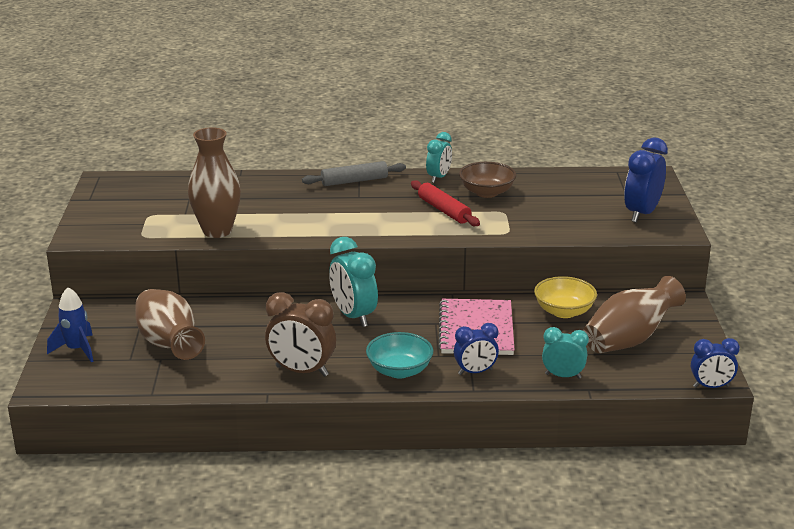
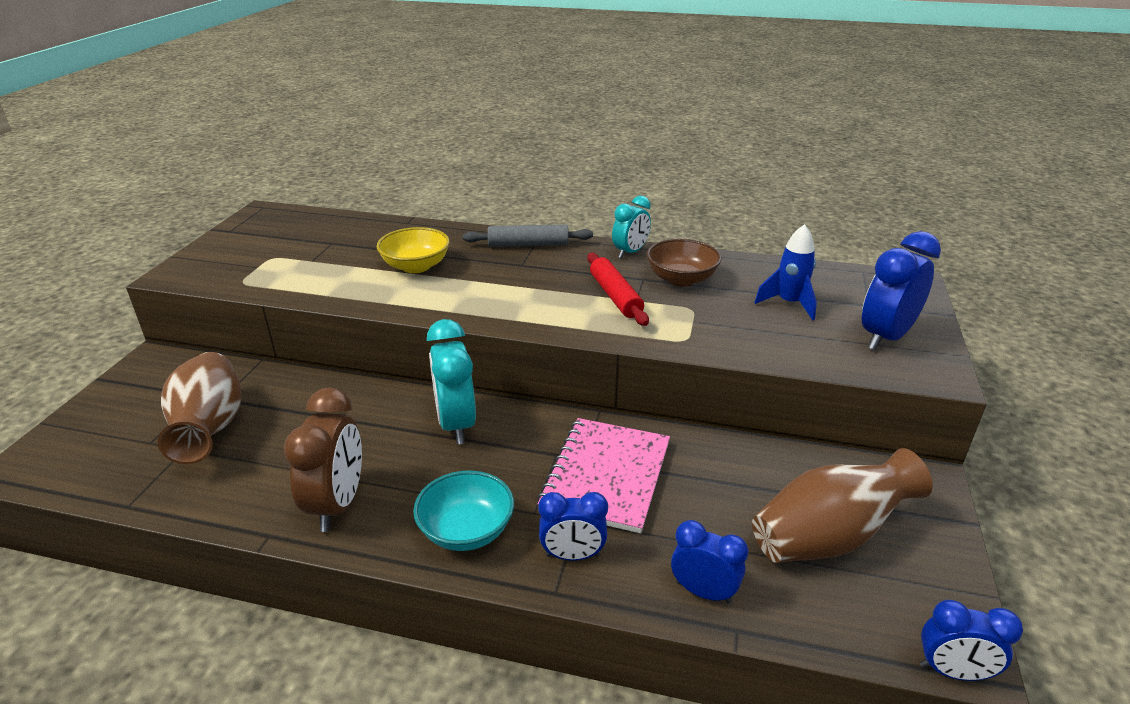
camera: 15 degrees right, 5 degrees up
(77, 350) = (104, 417): blue rocket -> blue rocket (789, 304)
(217, 231) = (328, 287): brown vase -> none
(302, 371) = (337, 504): brown clock -> brown clock turned 120 degrees counterclockwise
(563, 376) = (703, 592): turquoise clock -> blue clock
(564, 311) = (742, 466): yellow bowl -> yellow bowl (416, 266)

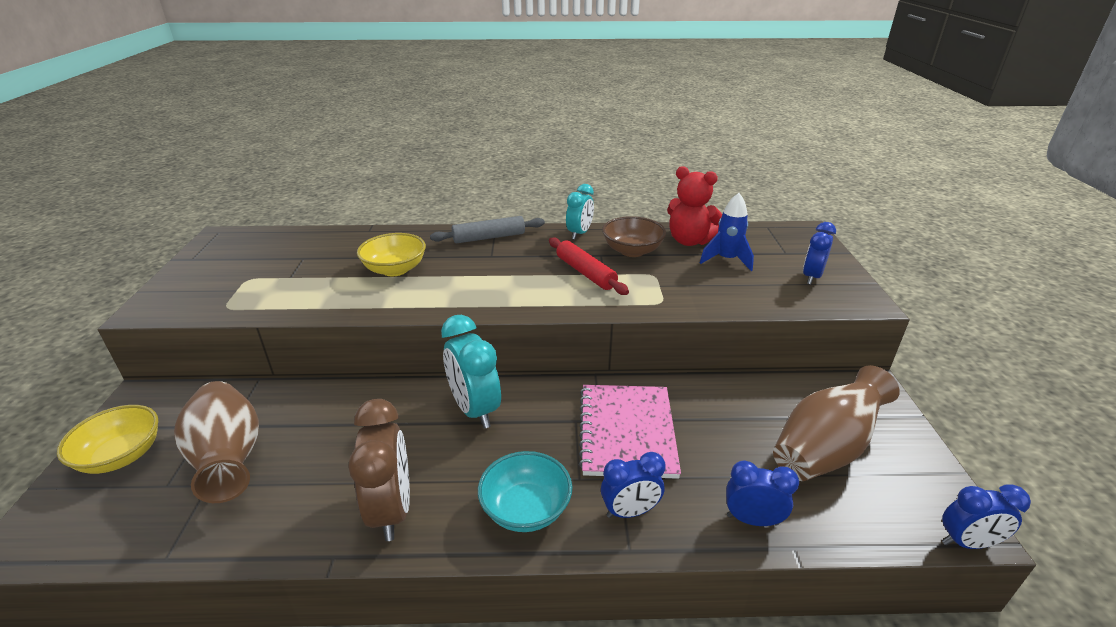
camera: 15 degrees left, 0 degrees up
(121, 409) = (121, 456): none -> yellow bowl
(755, 276) = (689, 241): none -> red teddy bear
(885, 337) = (811, 277): blue clock -> blue clock, size x0.63

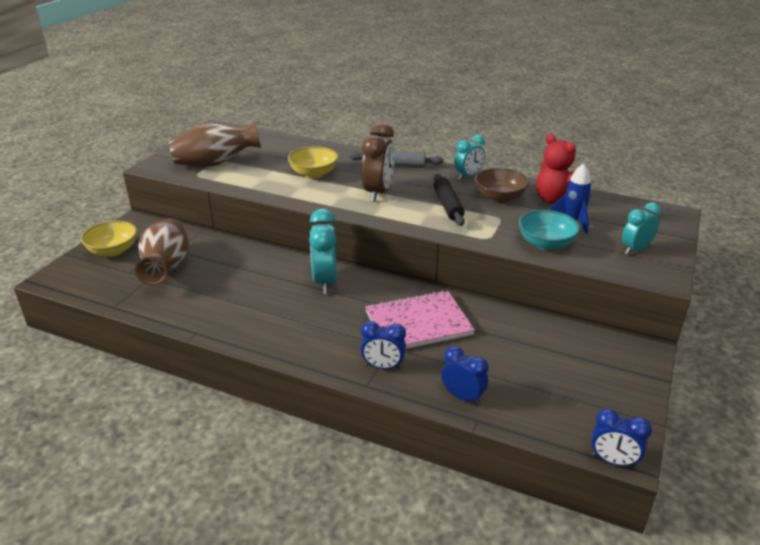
camera: 25 degrees right, 0 degrees up
(391, 510) = (240, 320): brown clock -> brown clock (378, 193)
(526, 509) = (318, 345): turquoise bowl -> turquoise bowl (546, 243)
(585, 273) = (448, 205): red rolling pin -> black rolling pin
(627, 432) = (418, 323): pink notebook -> pink notebook turned 45 degrees clockwise
(811, 277) = (635, 249): blue clock -> turquoise clock
(825, 449) = (559, 376): brown vase -> brown vase (216, 163)

